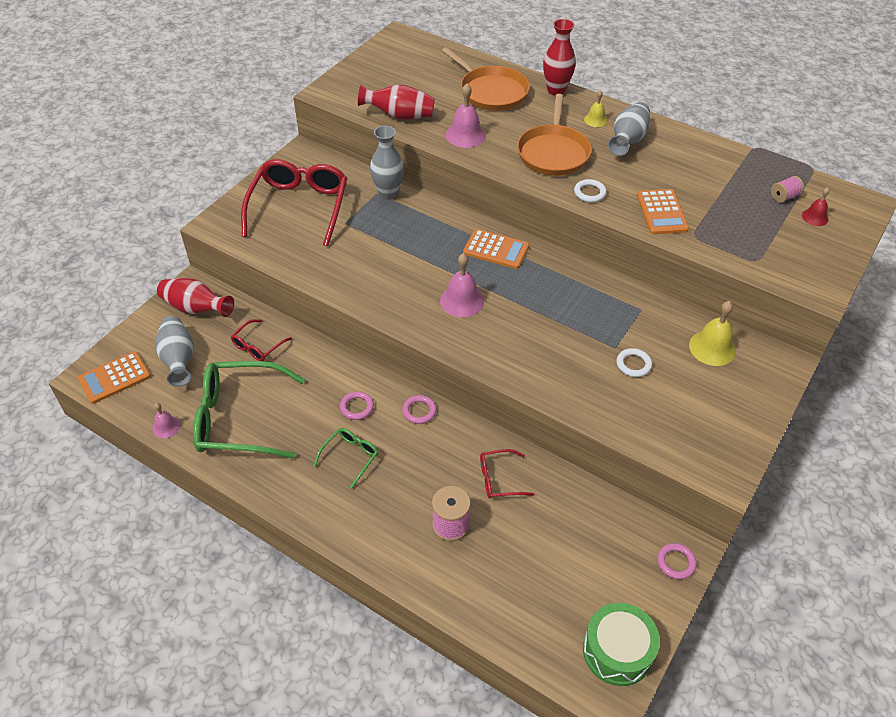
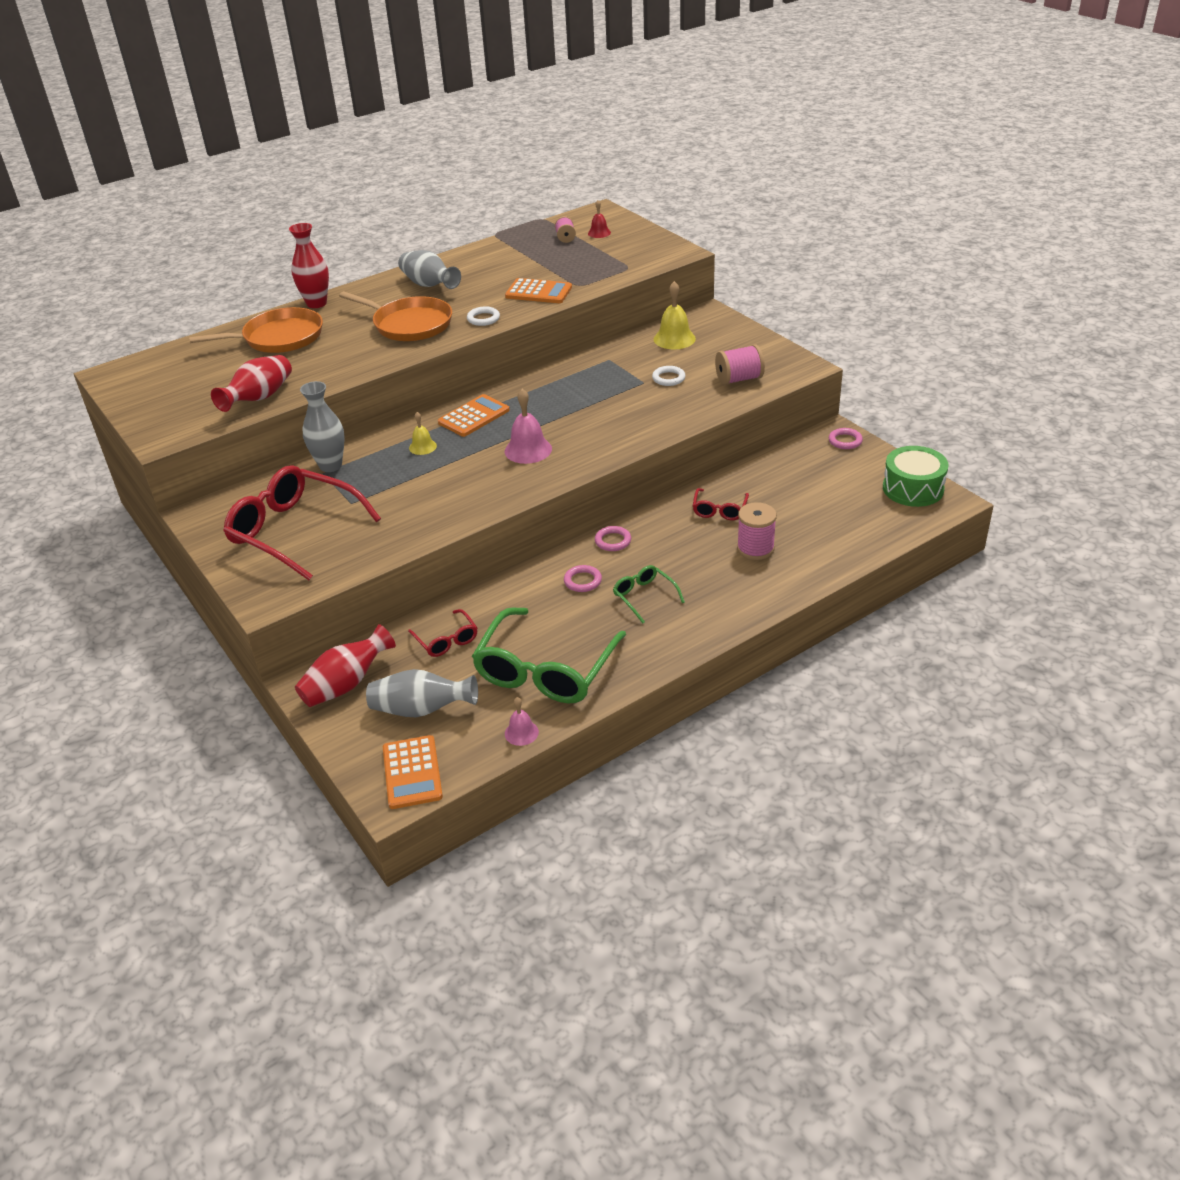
camera: 65 degrees left, 10 degrees down
(465, 135) = (334, 365): pink bell -> none
(595, 120) = (383, 294): yellow bell -> yellow bell (422, 447)
(665, 423) = (739, 379): none -> pink spool

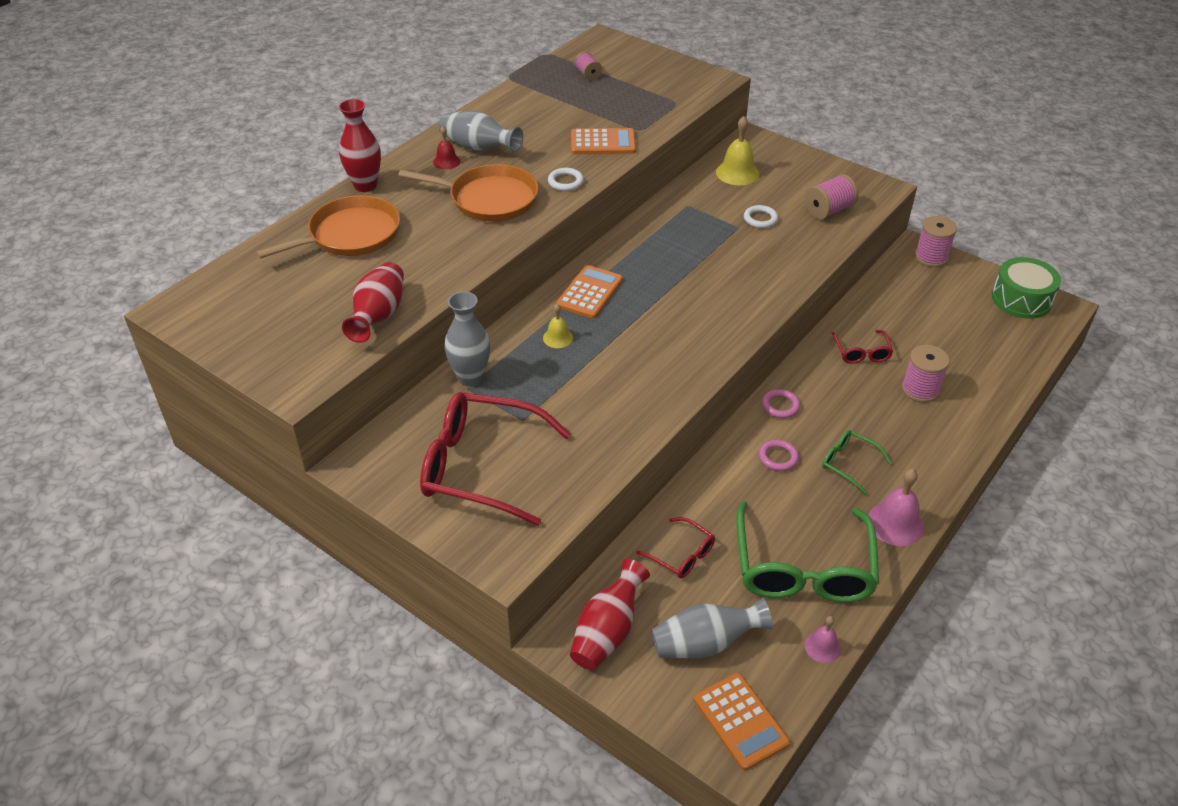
camera: 20 degrees left, 5 degrees up
(528, 450) = (671, 324): pink bell -> pink bell (895, 523)
(599, 233) = (619, 65): red bell -> red bell (446, 161)
(845, 441) = (931, 257): pink ring -> pink spool

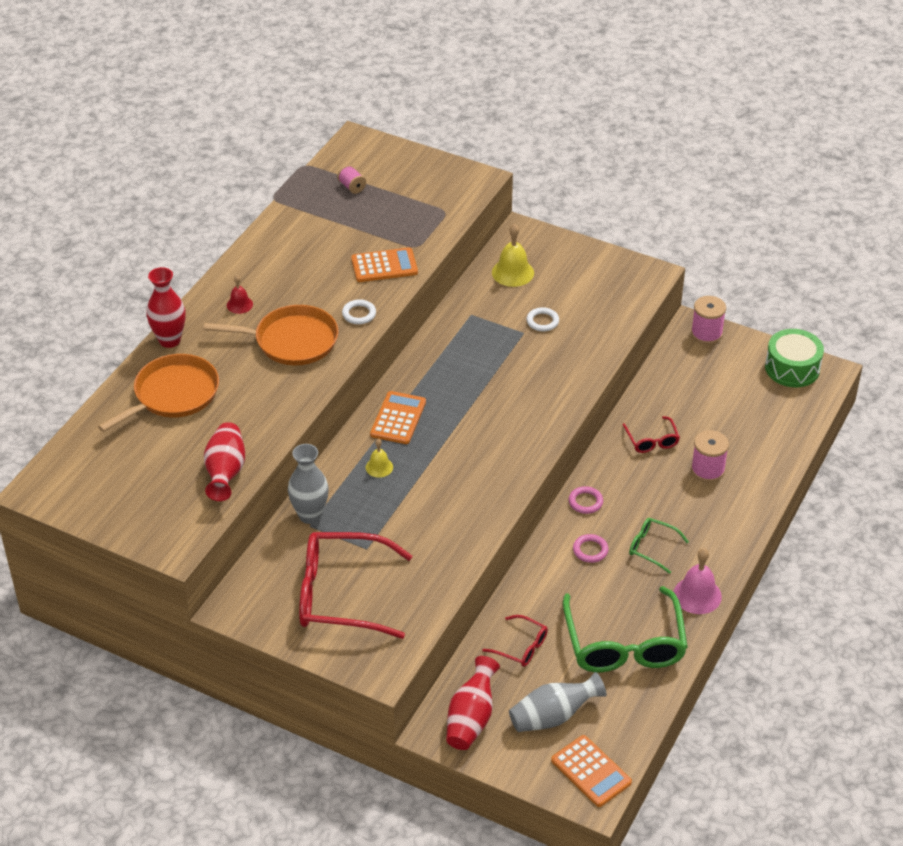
camera: 10 degrees left, 0 degrees up
(479, 148) = (266, 285): grey vase -> none
(822, 647) = (648, 705): pink bell -> none
(828, 210) = (605, 304): pink spool -> none

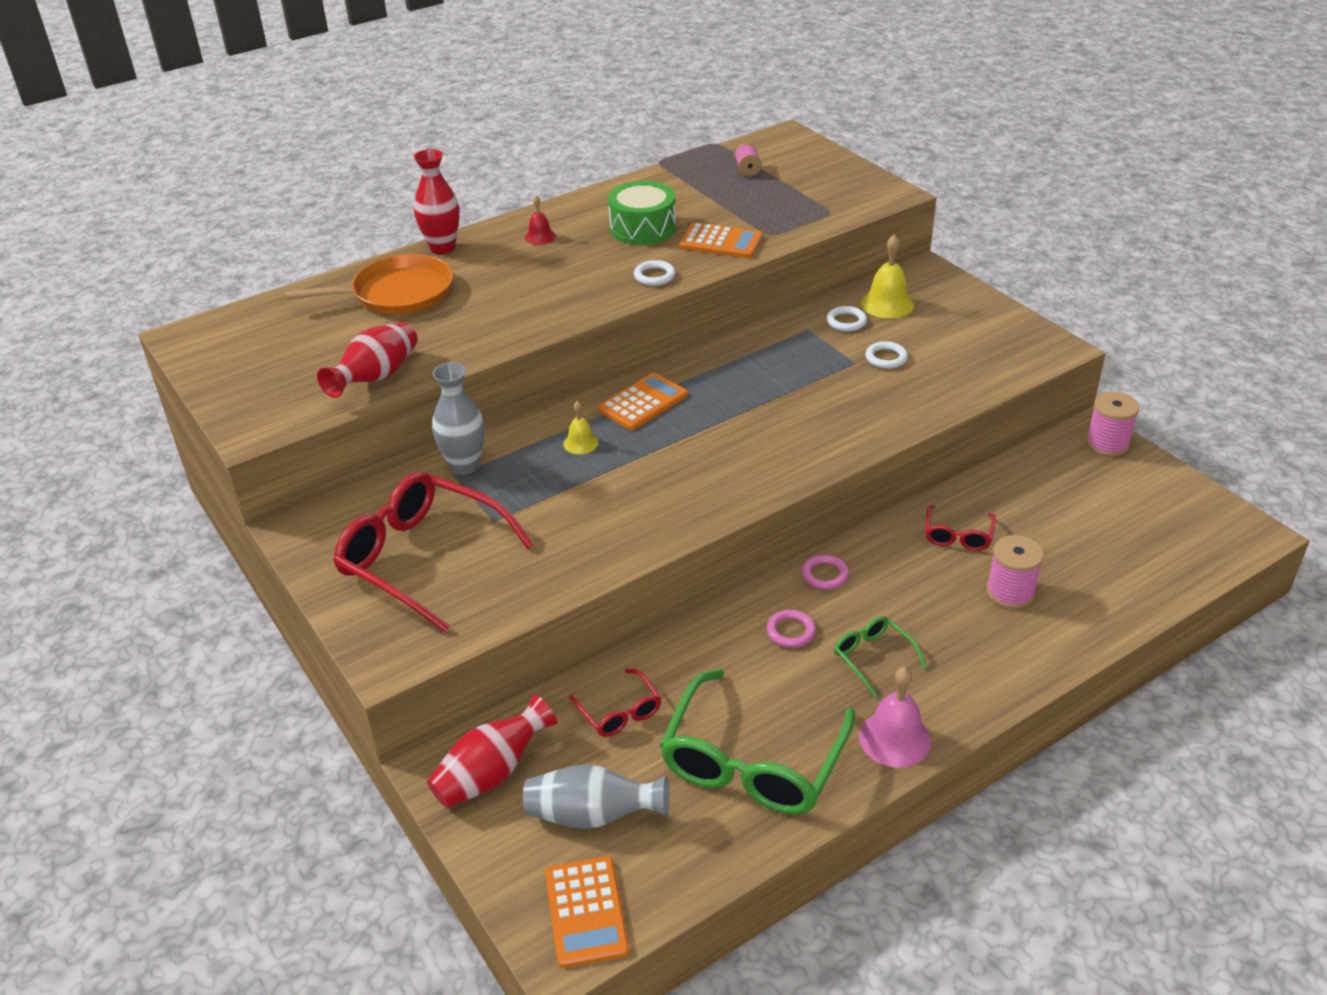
camera: 30 degrees right, 5 degrees down
(291, 341) = (561, 280): orange pan -> none
(494, 298) = (846, 322): none -> white ring
(792, 368) = (1202, 514): green drum -> green drum (642, 228)

